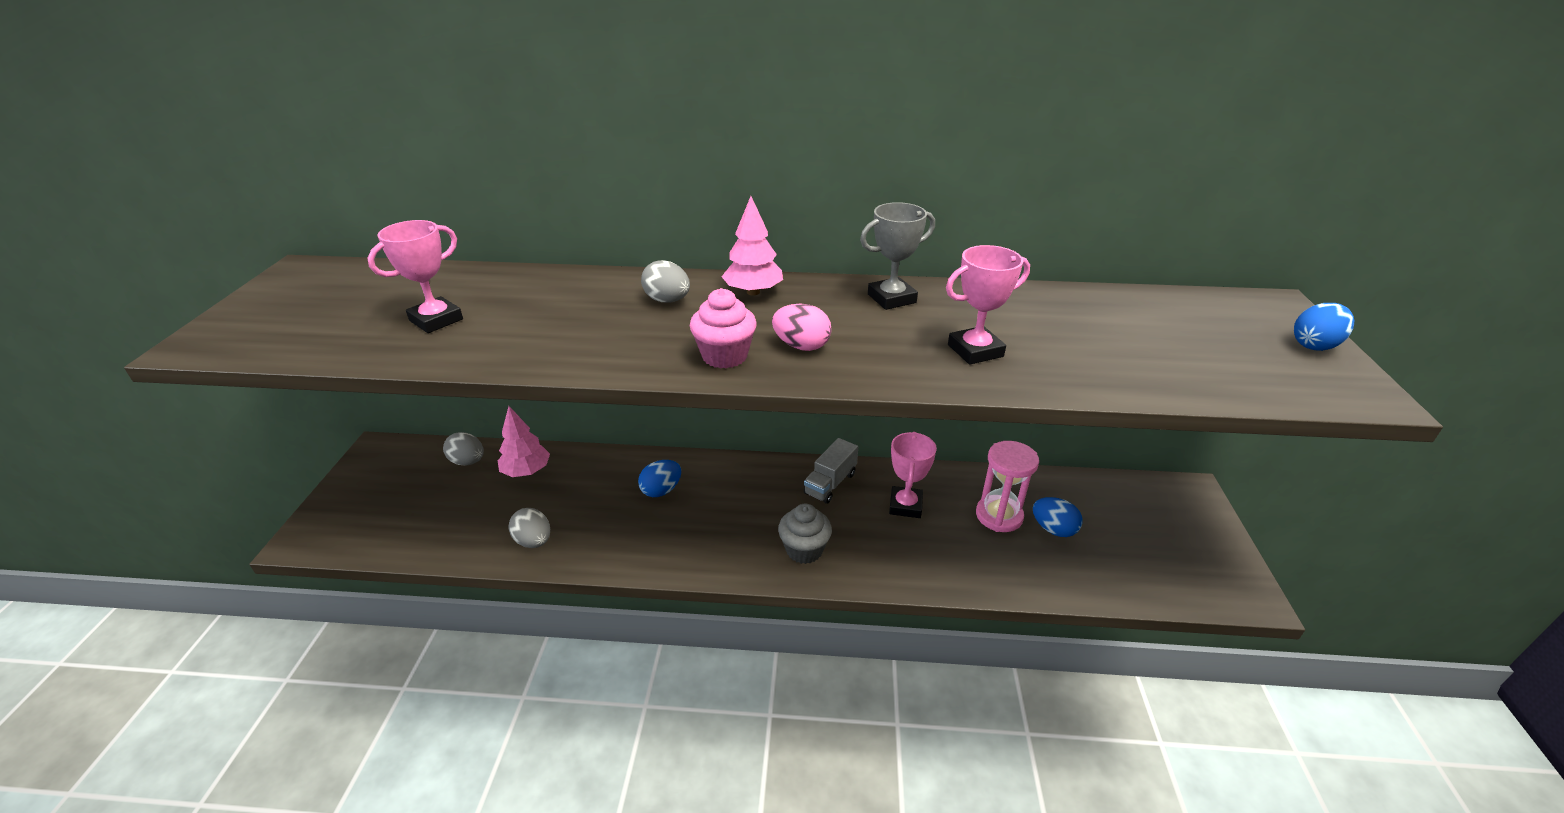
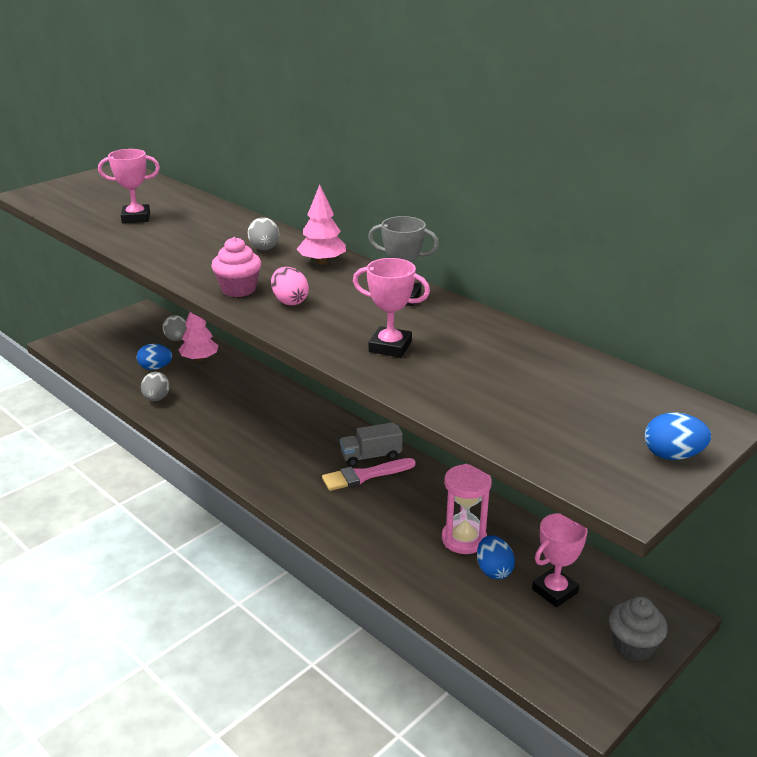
camera: 40 degrees right, 5 degrees down
(661, 490) = (259, 406): blue egg -> blue egg (155, 368)
(804, 550) = (296, 484): grey cupcake -> grey cupcake (633, 646)
(850, 505) = (364, 475): none -> pink brush
(905, 505) = (403, 496): pink trophy -> pink trophy (554, 591)

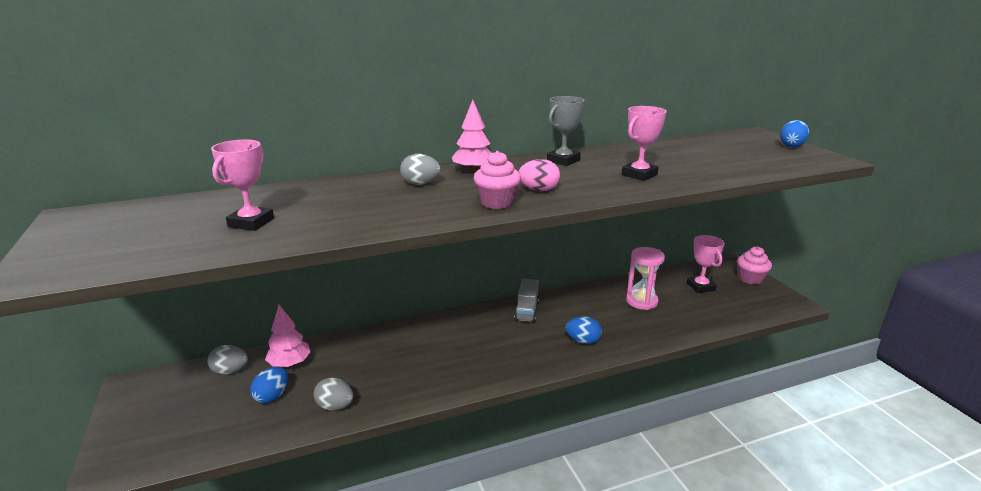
camera: 65 degrees left, 5 degrees down
(364, 475) = (549, 320): pink brush -> none
(493, 570) = (676, 300): blue egg -> blue egg (583, 341)
(633, 646) = (750, 279): grey cupcake -> pink cupcake

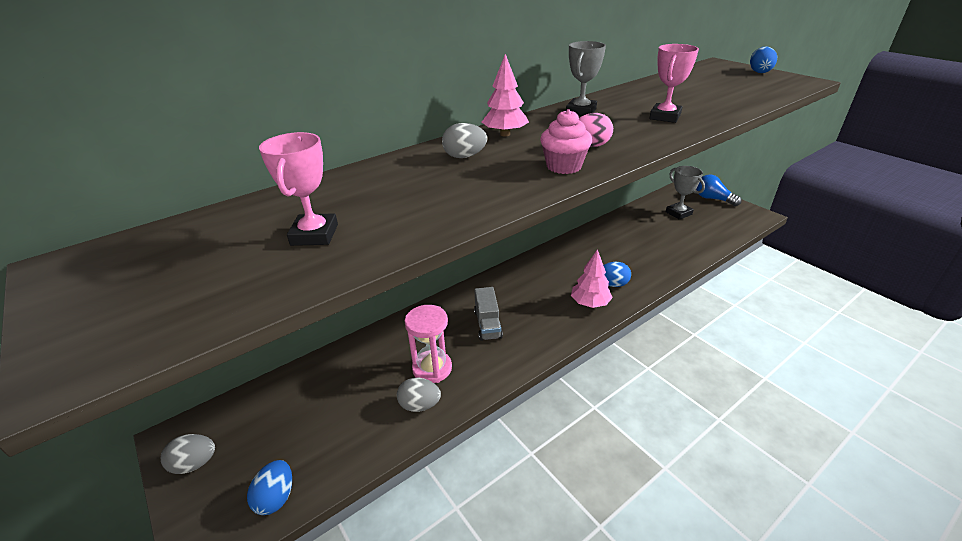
camera: 15 degrees left, 10 degrees up
(230, 371) = (283, 393): grey egg -> grey egg (195, 464)
(272, 396) = (346, 411): blue egg -> blue egg (276, 497)
(290, 363) = (345, 370): pink tree -> pink tree (590, 303)
(527, 311) = (546, 265): grey truck -> grey truck (487, 324)
(641, 301) = (639, 236): pink hourglass -> pink hourglass (432, 368)
(700, 287) = (678, 213): pink trophy -> grey trophy
(750, 279) = (713, 199): pink cupcake -> blue light bulb

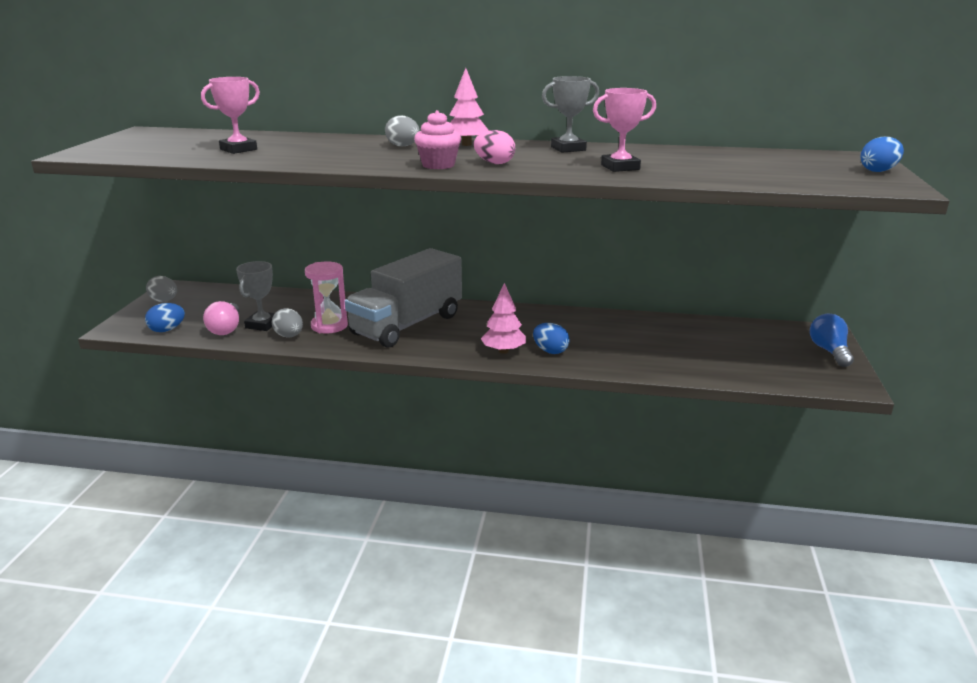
camera: 45 degrees right, 10 degrees down
(342, 444) = (226, 329): none -> pink light bulb
(487, 324) = (407, 325): grey truck -> grey truck, size x2.24
(678, 213) = (750, 343): grey trophy -> grey trophy (262, 324)

